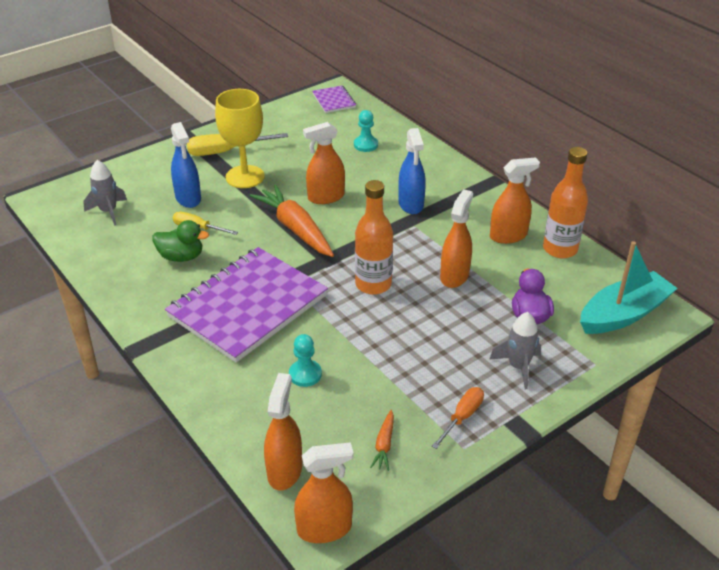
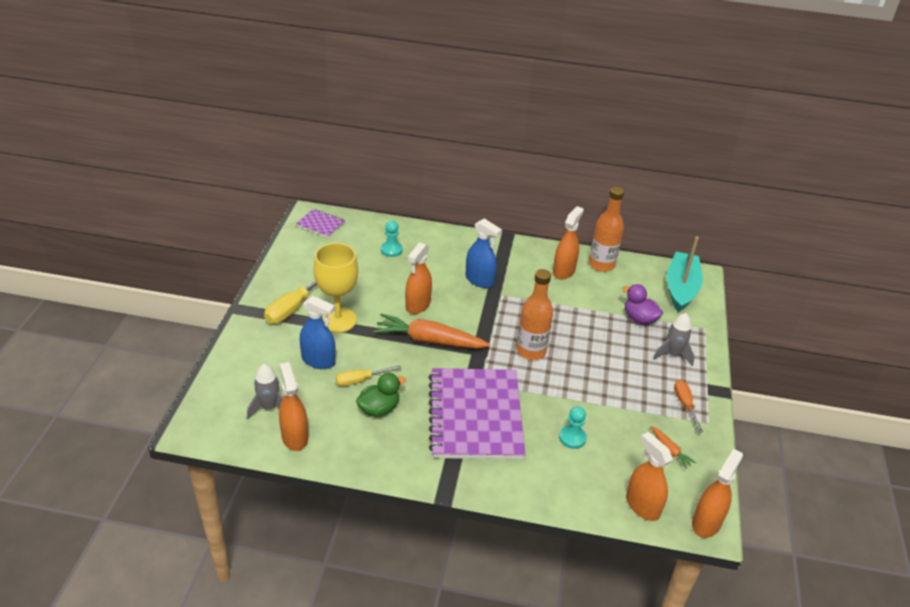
camera: 45 degrees left, 0 degrees up
(454, 276) = (569, 316): orange spray bottle -> orange spray bottle (294, 437)

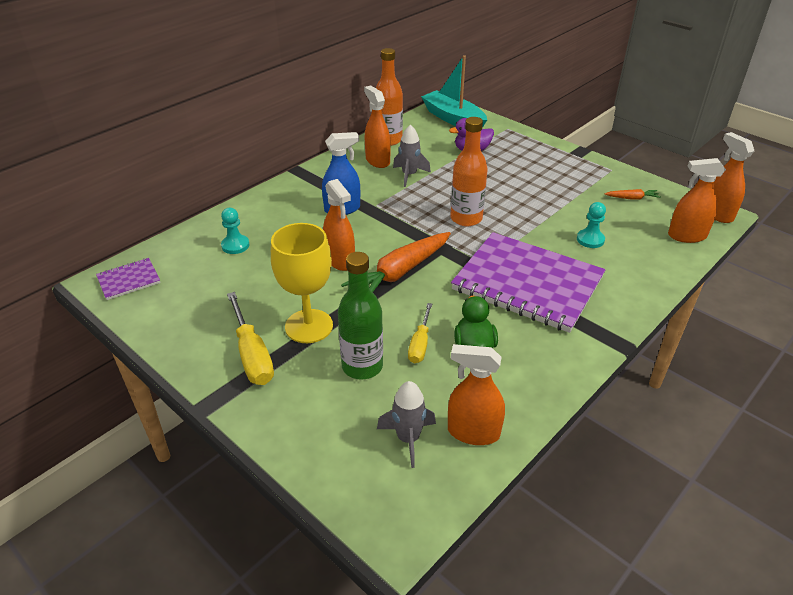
camera: 55 degrees left, 0 degrees up
(318, 360) = (362, 366): blue spray bottle -> green bottle
(673, 354) = (526, 153): grey rocket -> grey rocket (409, 175)
(685, 404) = (586, 171): orange screwdriver -> none

